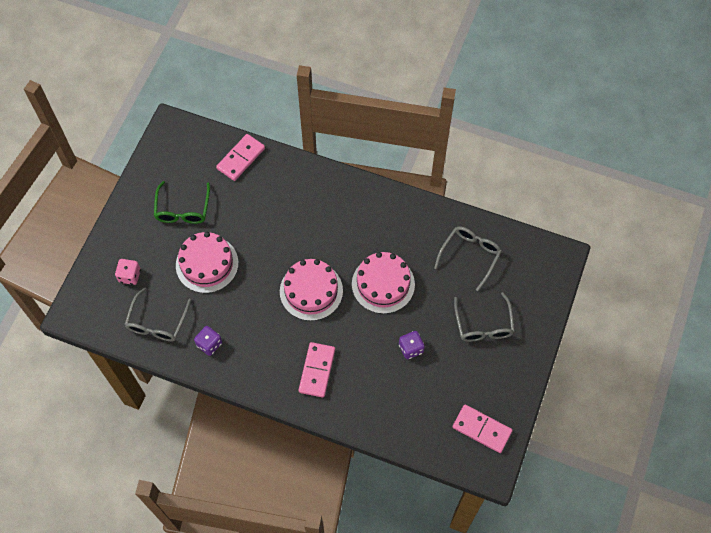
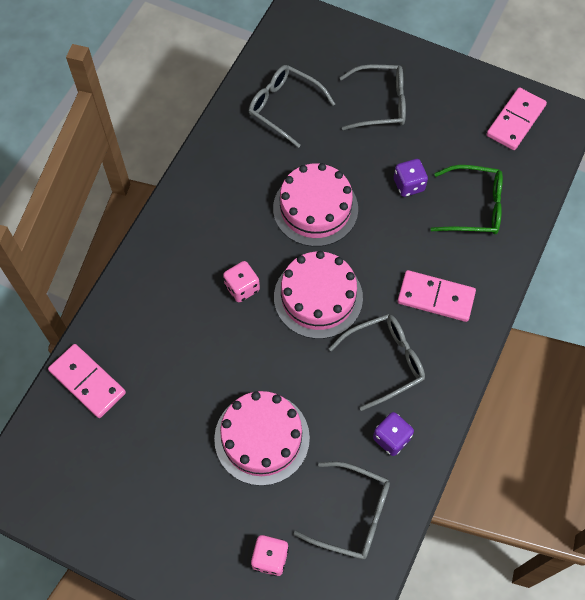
camera: 85 degrees left, 0 degrees up
(183, 209) = (163, 472): green glasses -> green glasses (474, 207)
(265, 337) = (385, 361): none -> grey glasses
(314, 241) = (242, 288): none -> pink dice

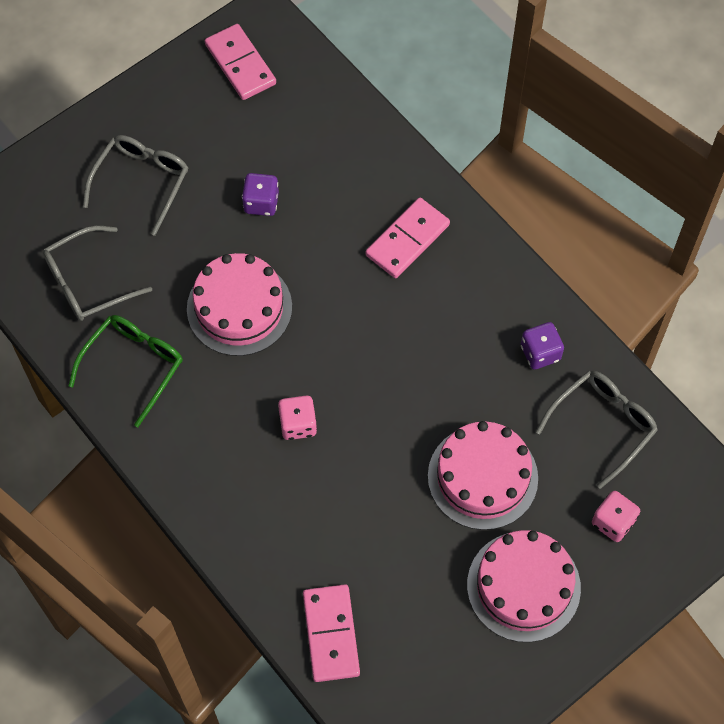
camera: 65 degrees left, 0 degrees up
(87, 382) = (331, 634): pink domino -> pink domino turned 75 degrees counterclockwise
(318, 297) = (349, 352): pink cake -> pink cake (523, 586)
(385, 361) = (454, 321): grey glasses -> none
(474, 207) = (322, 154): green glasses -> green glasses (134, 366)

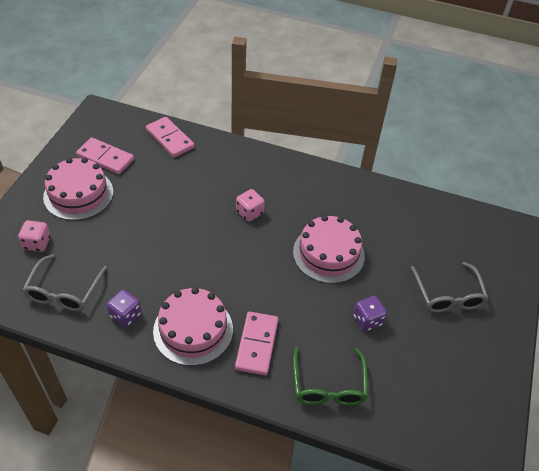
camera: 145 degrees right, 15 degrees down
(88, 282) = (421, 227): grey glasses -> none
(134, 366) = (358, 200): green glasses -> green glasses (328, 385)
(240, 64) = (467, 413): pink domino -> pink domino (105, 158)
(482, 477) = (128, 232): pink cake -> pink cake (193, 330)

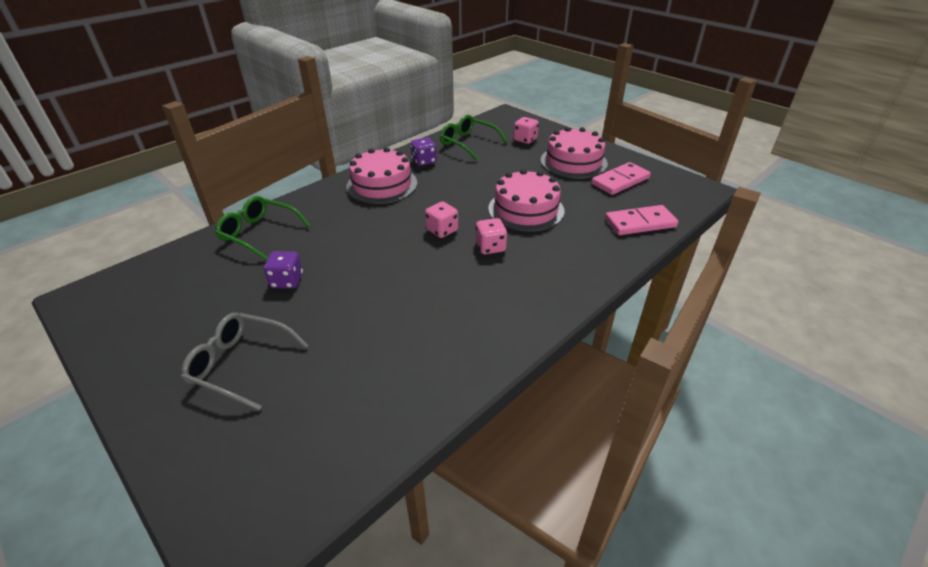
camera: 120 degrees right, 10 degrees down
(64, 291) = (468, 143): grey glasses -> green glasses
(244, 250) = (442, 230): none -> pink dice
(257, 344) = (336, 209): pink domino -> none
(328, 253) = (390, 285): pink cake -> pink cake (526, 209)

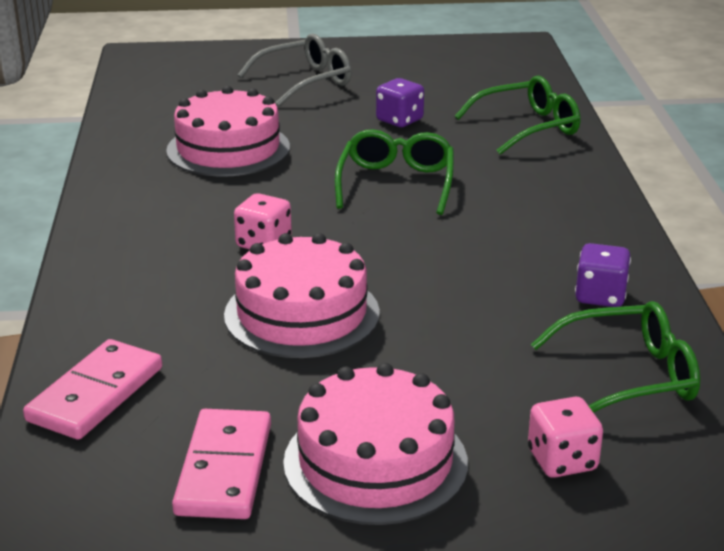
camera: 130 degrees right, 10 degrees down
(380, 242) = (396, 183): none -> green glasses
(382, 185) = (556, 232): pink cake -> pink cake (228, 149)
(442, 230) = (356, 228): pink dice -> none

